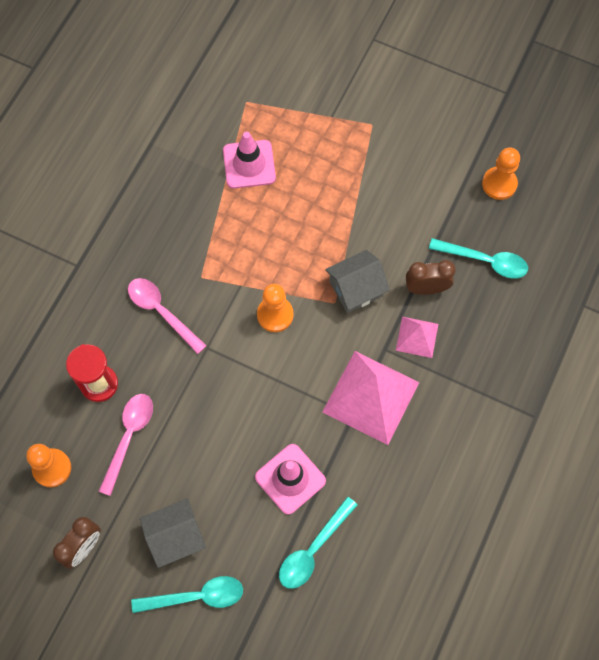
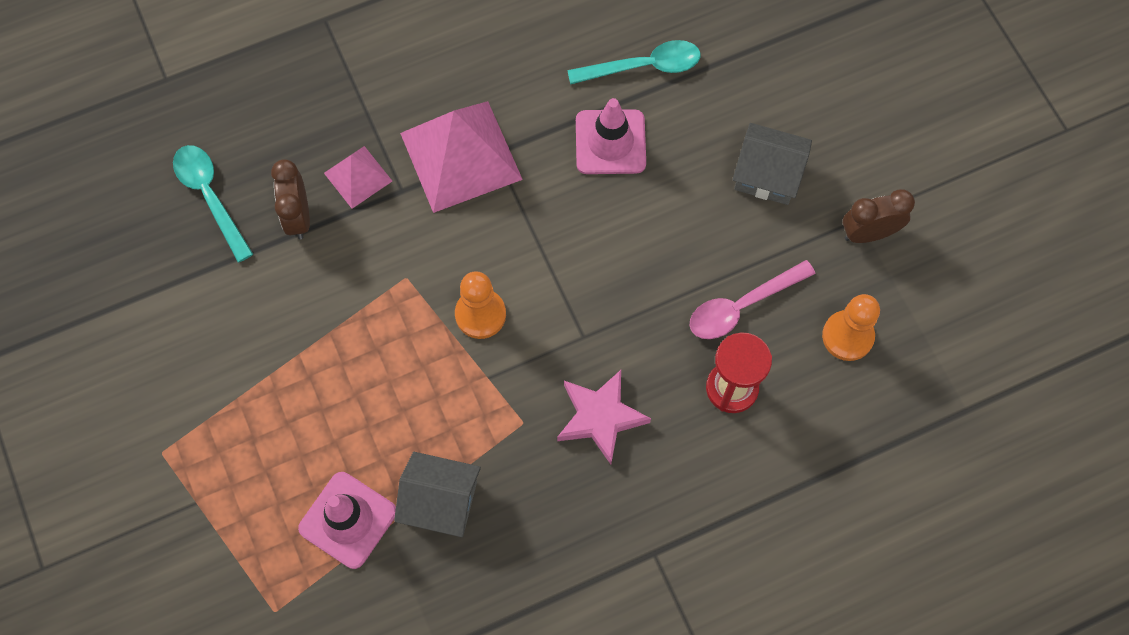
camera: 140 degrees left, 0 degrees up
(161, 311) = (600, 417): pink spoon -> pink star
(196, 596) = (788, 108): turquoise spoon -> none
(356, 289) = (370, 274): grey house -> grey house (441, 501)
(426, 288) = (298, 217): brown clock -> brown clock turned 45 degrees clockwise
(499, 184) = (104, 265): orange pawn -> none

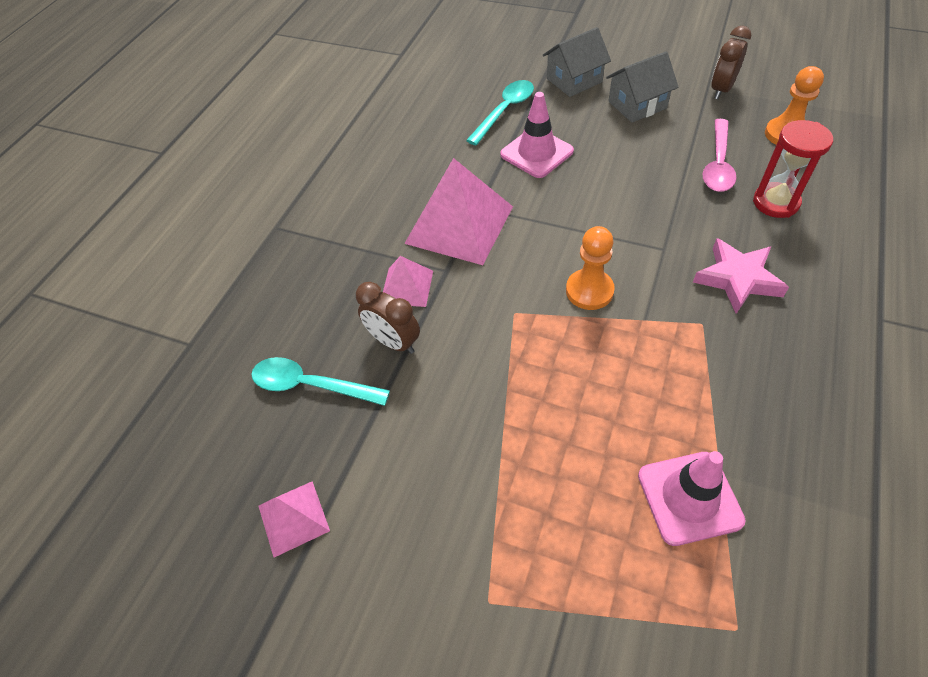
camera: 40 degrees left, 15 degrees down
(109, 286) = (293, 518): none -> pink pyramid
(441, 501) = (727, 419): grey house -> grey house (574, 80)

